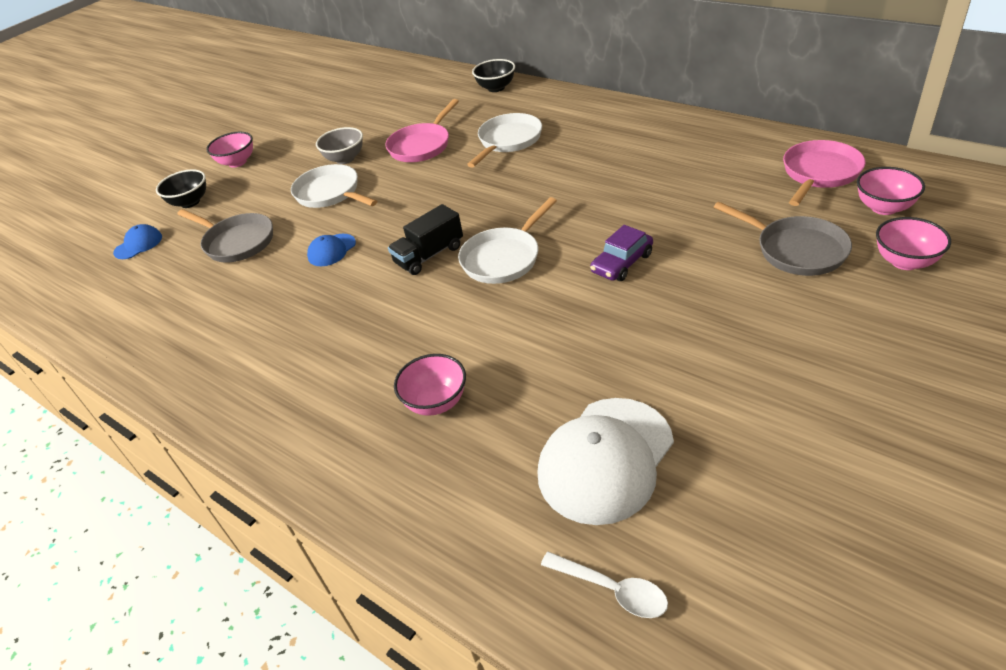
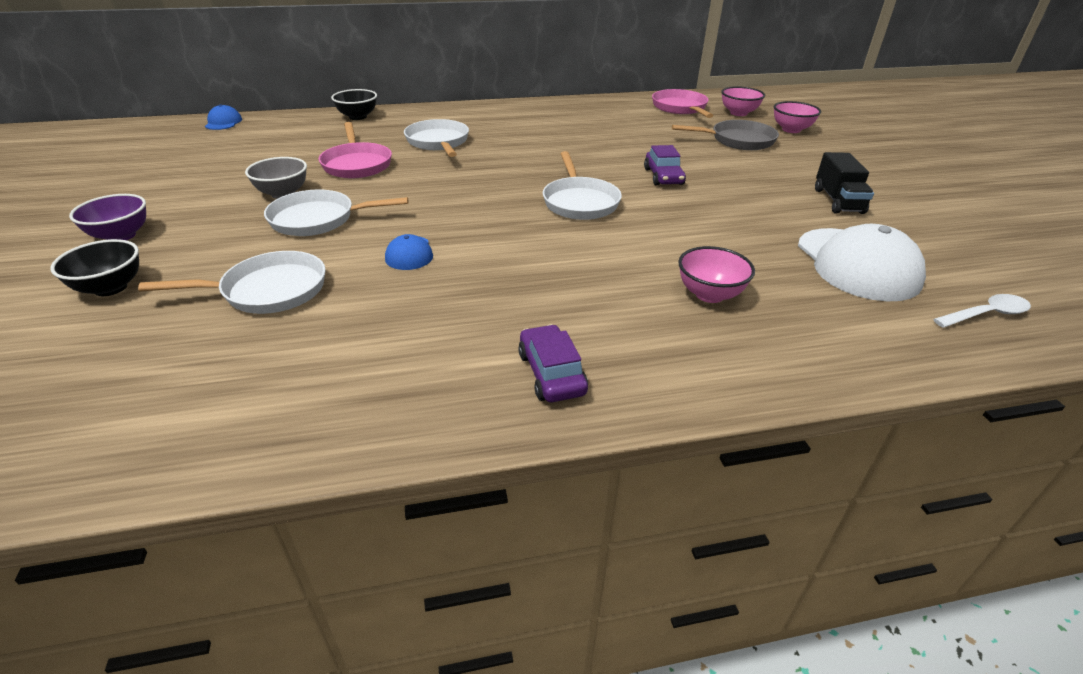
camera: 55 degrees left, 5 degrees down
(138, 244) = (94, 352): blue cap -> blue cap (223, 122)
(237, 162) = (121, 236): pink bowl -> purple bowl
(237, 242) = (268, 291): grey pan -> white pan
(258, 392) = (551, 373): none -> purple car
(429, 255) = (515, 222): black truck -> black truck (838, 201)

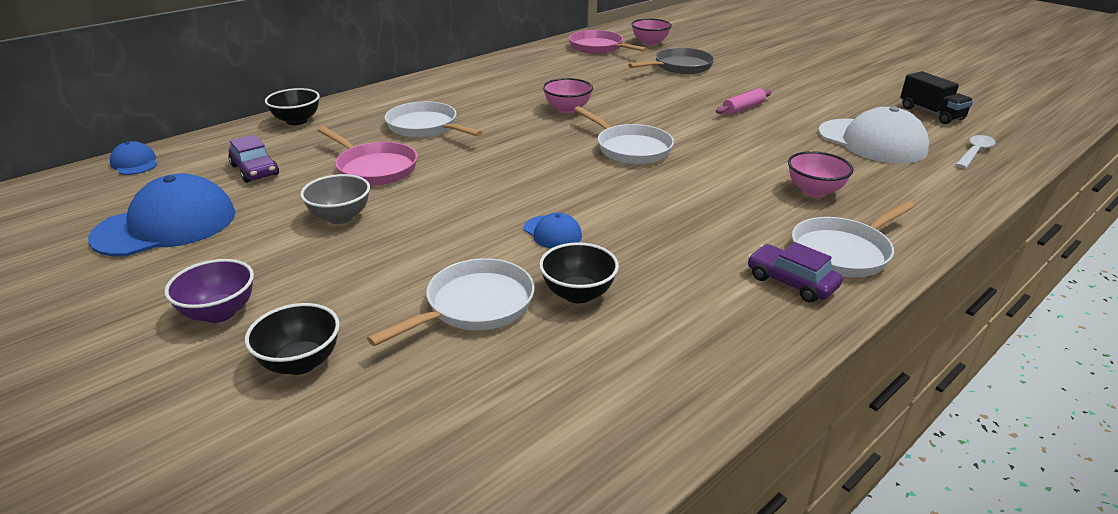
camera: 30 degrees left, 5 degrees down
(180, 168) = (166, 225): none -> blue cap
(318, 219) = (419, 230): white pan -> white pan (843, 252)
(353, 310) = (578, 294): none -> black bowl
(663, 176) = (665, 110): purple car -> purple car (255, 170)
(749, 193) = (743, 108): none -> pink rolling pin
(791, 130) = (706, 49): pink bowl -> pink bowl (567, 109)
(838, 201) = (806, 99): black truck -> black truck (931, 113)

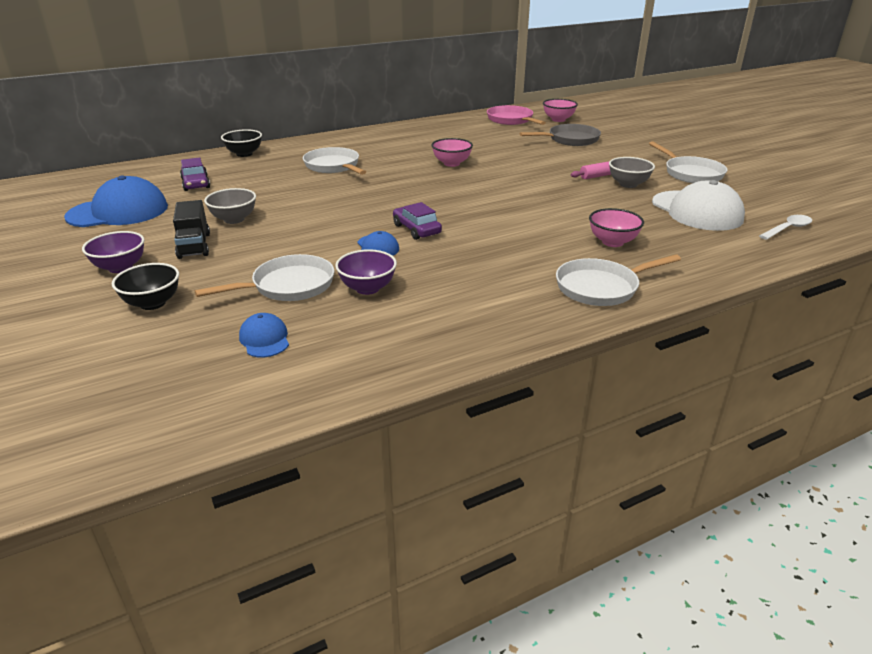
camera: 15 degrees right, 0 degrees up
(135, 163) = (121, 171): blue cap -> blue cap (264, 339)
(374, 168) = (278, 190): pink pan -> none
(578, 294) = (367, 288): black bowl -> purple bowl
(630, 148) = (481, 196): white pan -> white pan (691, 173)
(779, 116) = (628, 184): none -> grey bowl
(791, 282) = (539, 302): purple car -> purple car (416, 229)
(931, 113) = (773, 194): black truck -> black truck (194, 245)

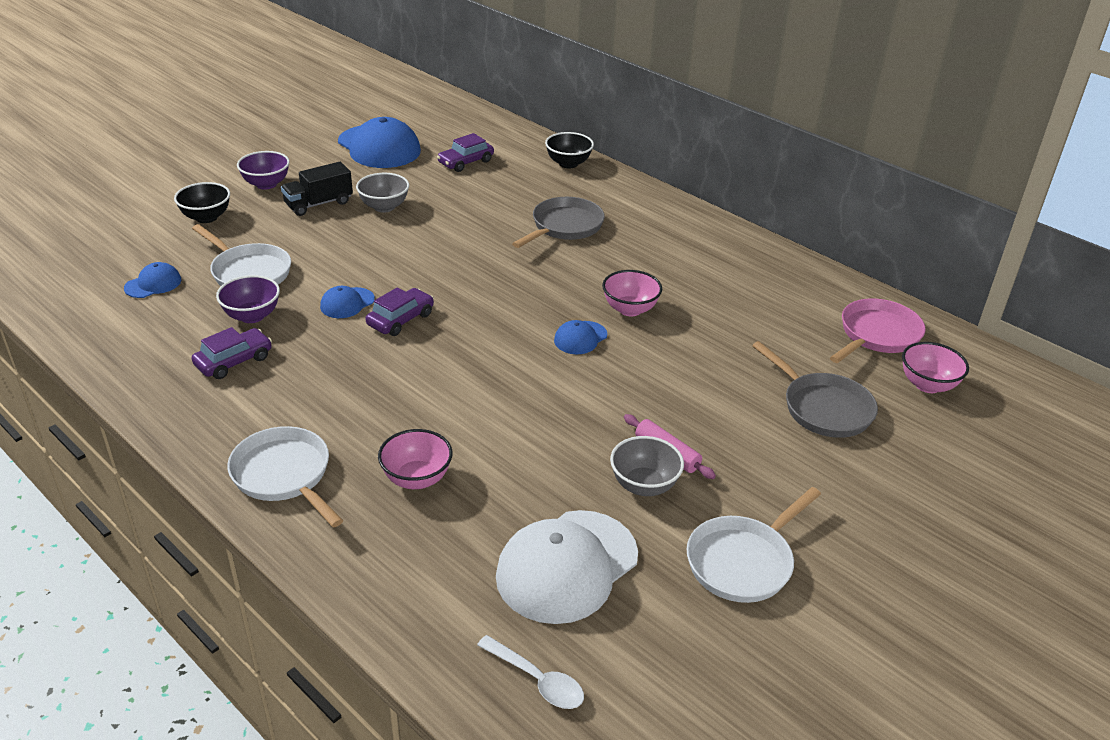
camera: 70 degrees right, 5 degrees up
(333, 166) = (564, 227): white pan -> grey pan
(436, 300) = (234, 361): none -> purple car
(475, 180) = (580, 338): none -> blue cap

